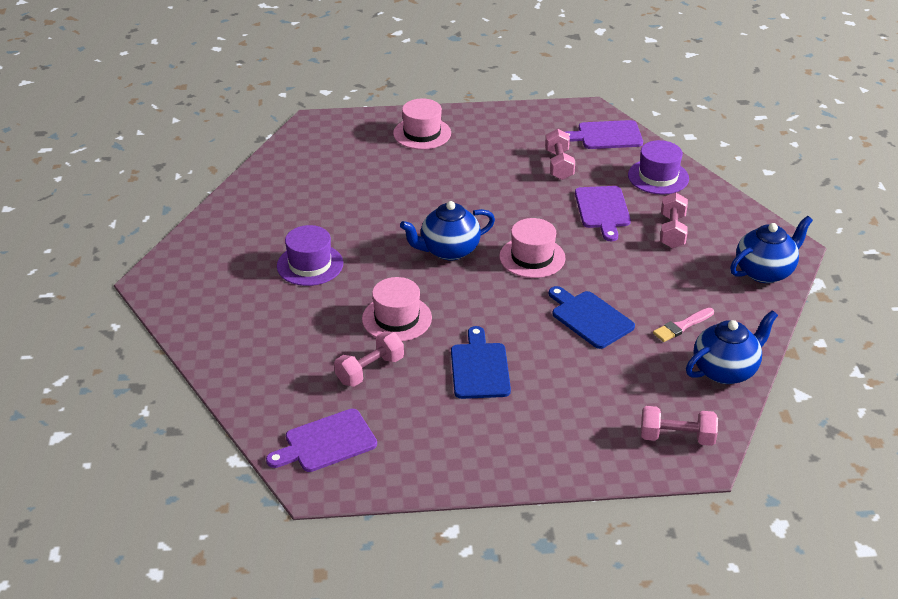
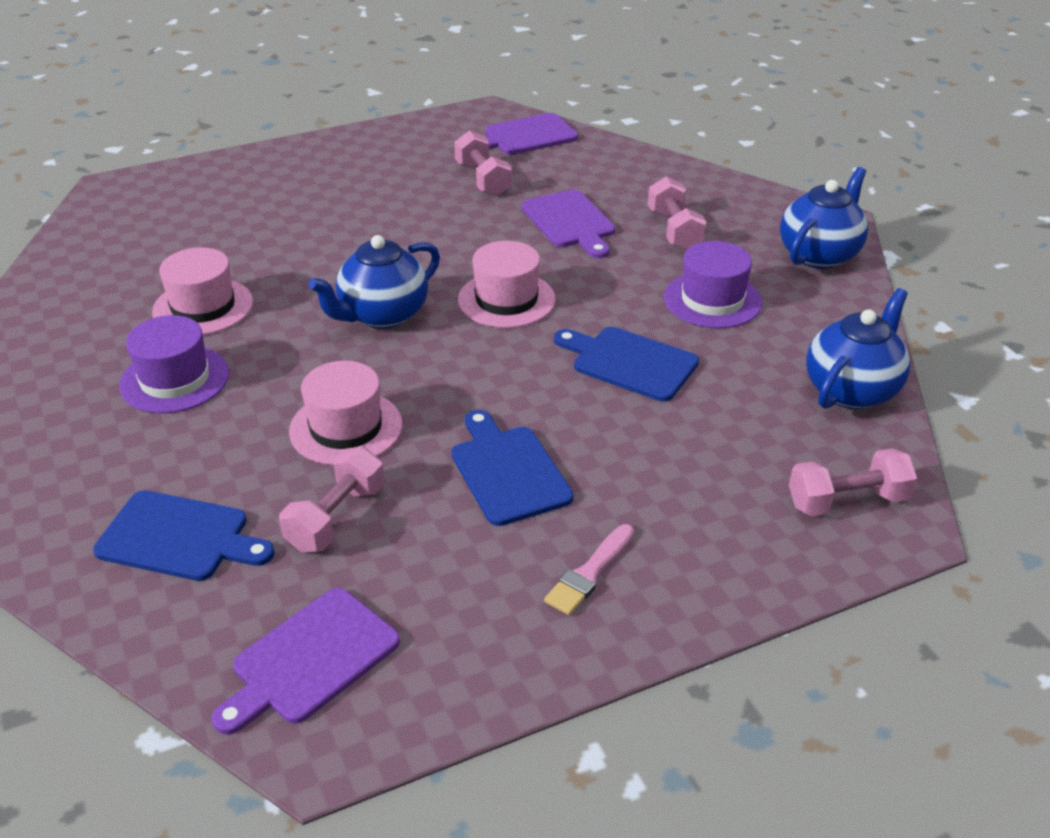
camera: 20 degrees left, 0 degrees up
(281, 360) = (179, 537): none -> blue cutting board
(422, 133) = (276, 175): pink hat -> pink hat (203, 307)
(658, 177) = (618, 170): purple hat -> purple hat (712, 300)
(682, 326) = (759, 345): pink brush -> pink brush (589, 573)

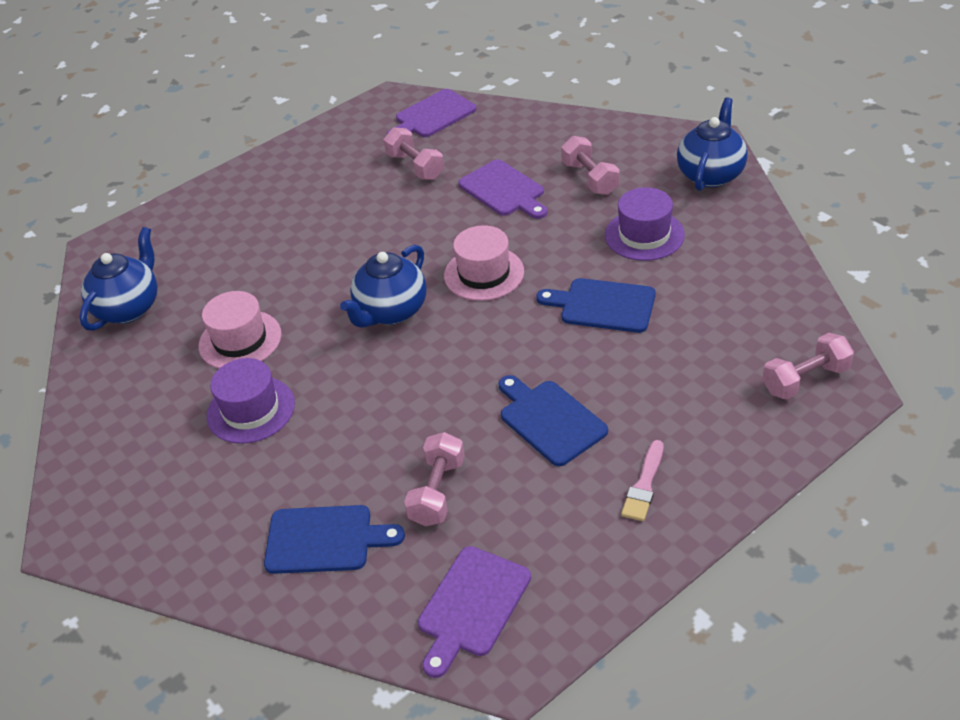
camera: 10 degrees left, 5 degrees up
(346, 428) = (409, 416): pink hat -> none
(852, 390) = (777, 287): blue teapot -> blue teapot (129, 308)

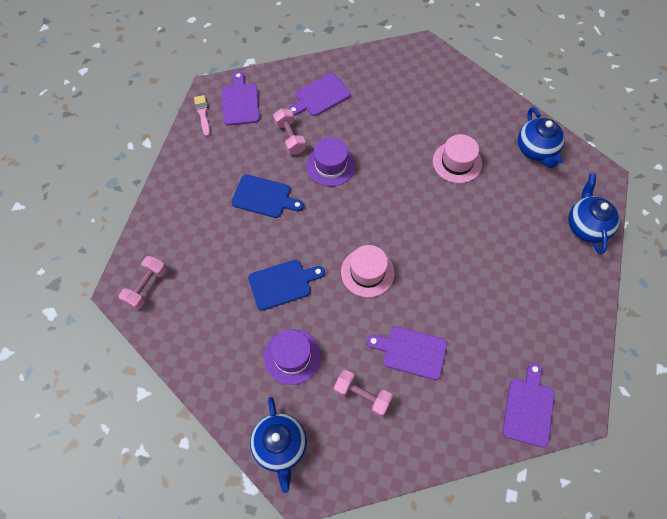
camera: 140 degrees right, 20 degrees up
(251, 410) = (410, 131): purple hat -> purple hat (331, 165)
(325, 539) = (320, 96): blue cutting board -> purple cutting board
(391, 312) = (396, 219): blue teapot -> blue teapot (586, 226)
(415, 166) = (489, 344): pink dumbbell -> none
(644, 485) = (199, 186): pink brush -> pink brush (203, 114)

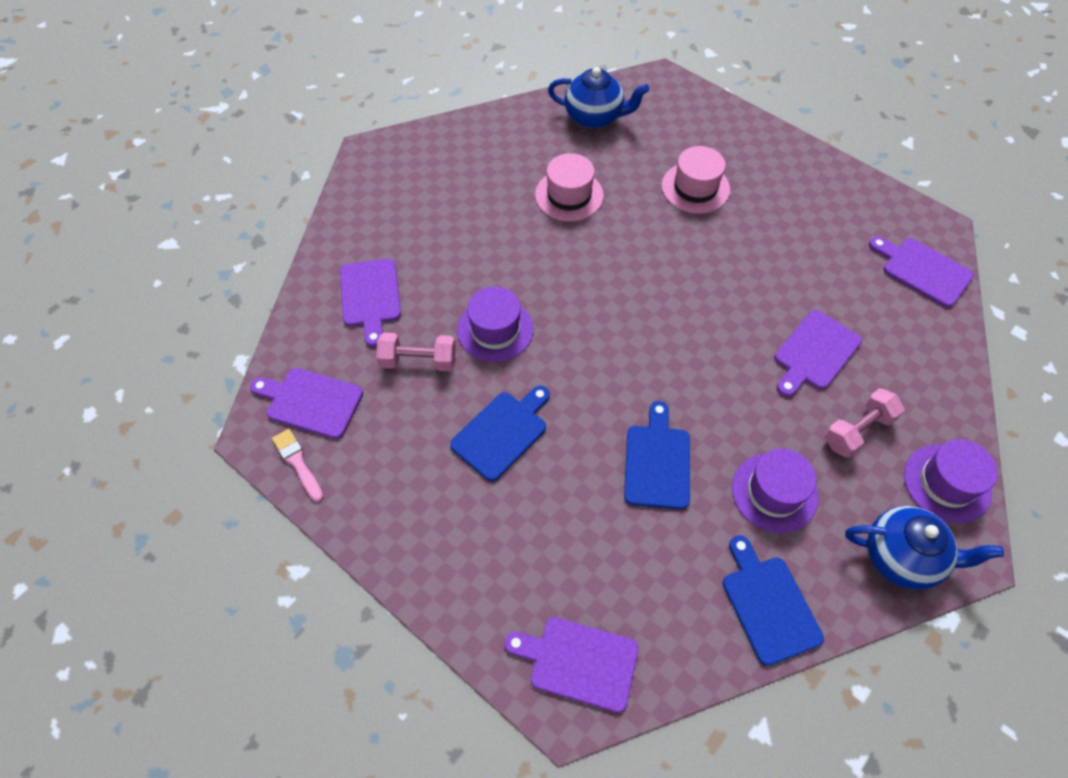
camera: 65 degrees left, 5 degrees down
(146, 287) = (578, 662): pink dumbbell -> purple cutting board
(203, 114) = (298, 463): pink brush -> pink brush turned 45 degrees clockwise
(217, 374) = (768, 604): none -> blue cutting board
(348, 464) = (947, 483): none -> purple hat
(367, 272) = (683, 354): pink hat -> pink hat (695, 188)
(586, 226) = (717, 121): blue teapot -> none

